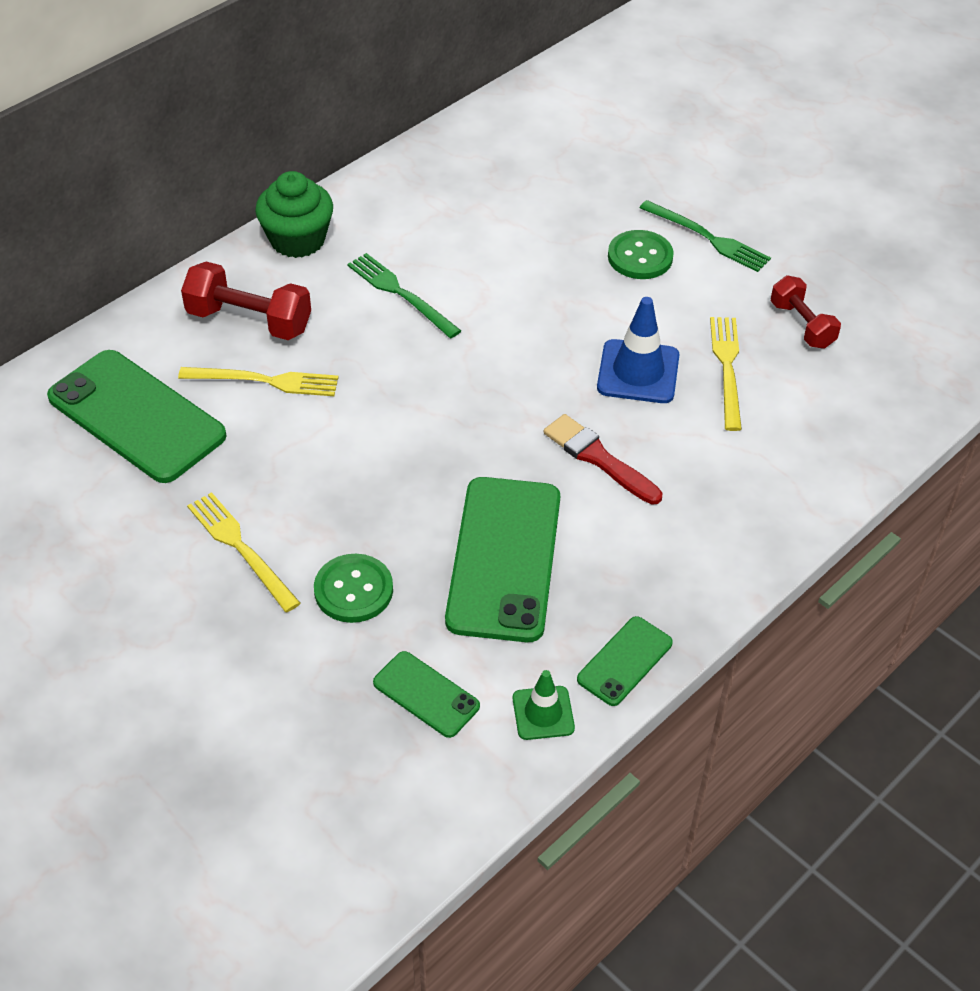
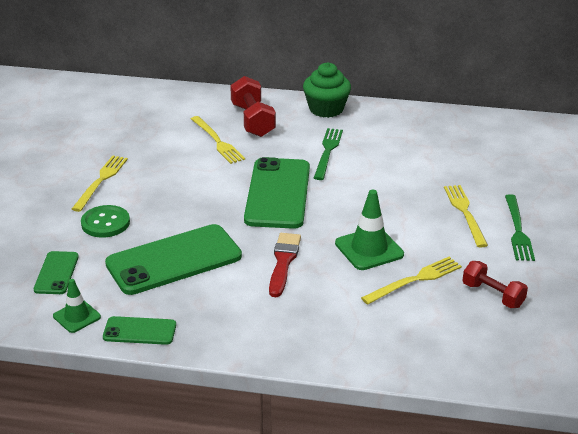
camera: 55 degrees right, 15 degrees down
(136, 416) = (155, 120): green phone -> green phone (278, 193)
(638, 372) = (369, 249): blue traffic cone -> green traffic cone
(640, 257) = (465, 213): green button -> yellow fork
(802, 325) = (492, 295): red dumbbell -> red dumbbell turned 75 degrees counterclockwise

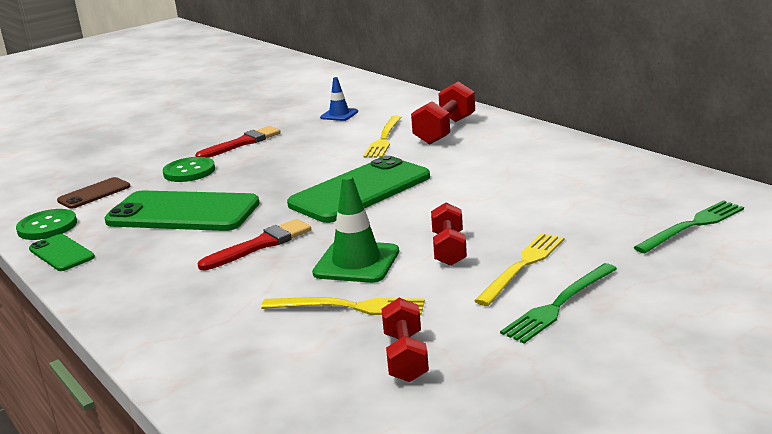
camera: 45 degrees right, 10 degrees down
(56, 273) = (94, 193): green phone -> brown phone
(77, 316) = (47, 227): green traffic cone -> green button
(101, 181) = (242, 143): yellow fork -> red brush
(138, 127) = (339, 115): none -> blue traffic cone
(326, 109) = (535, 137): green cupcake -> none
(327, 152) = (471, 171): green fork -> green fork (692, 226)
(408, 217) = (449, 249): none -> red dumbbell

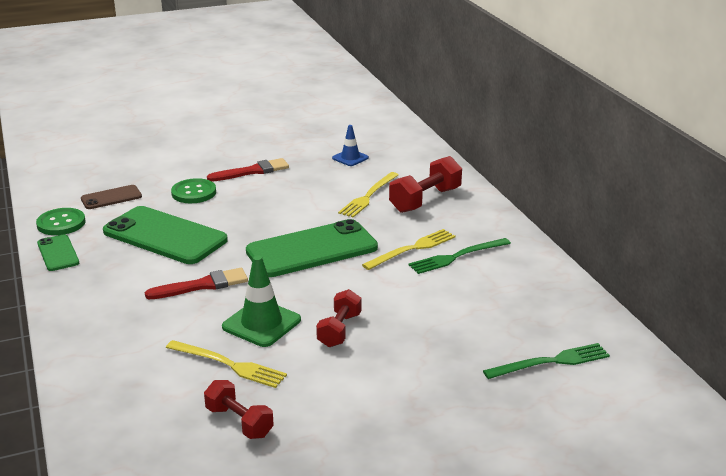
camera: 15 degrees right, 5 degrees up
(405, 357) = (239, 422): red dumbbell -> red dumbbell turned 60 degrees counterclockwise
(523, 266) = (383, 363): yellow fork -> yellow fork (412, 249)
(559, 304) = (383, 409): green fork -> green fork (457, 257)

